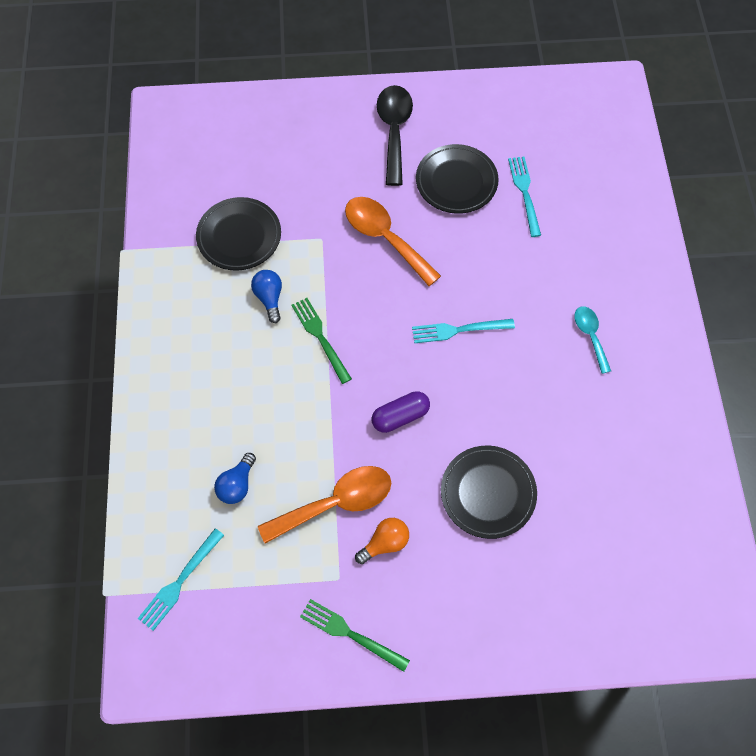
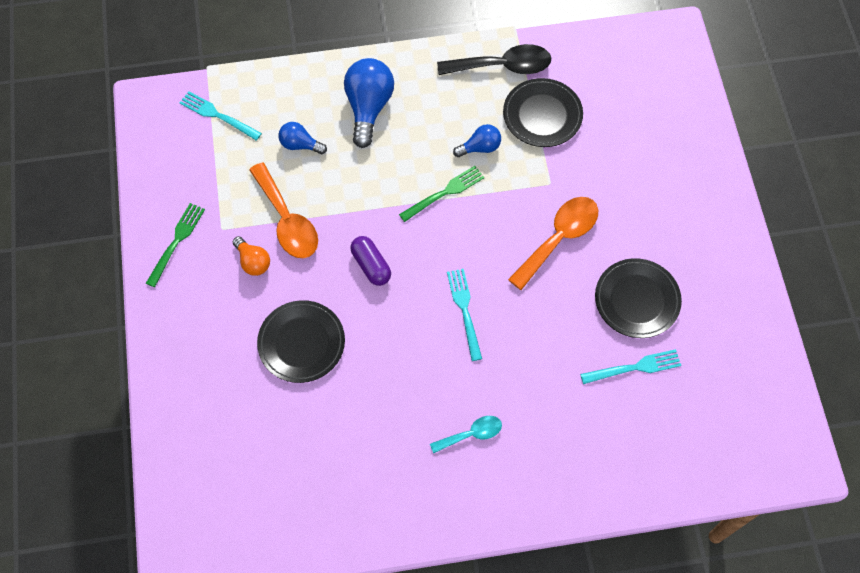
camera: 85 degrees right, 0 degrees up
(199, 406) = (368, 107): none -> blue light bulb
(394, 131) = (690, 237): black spoon -> black spoon (502, 66)

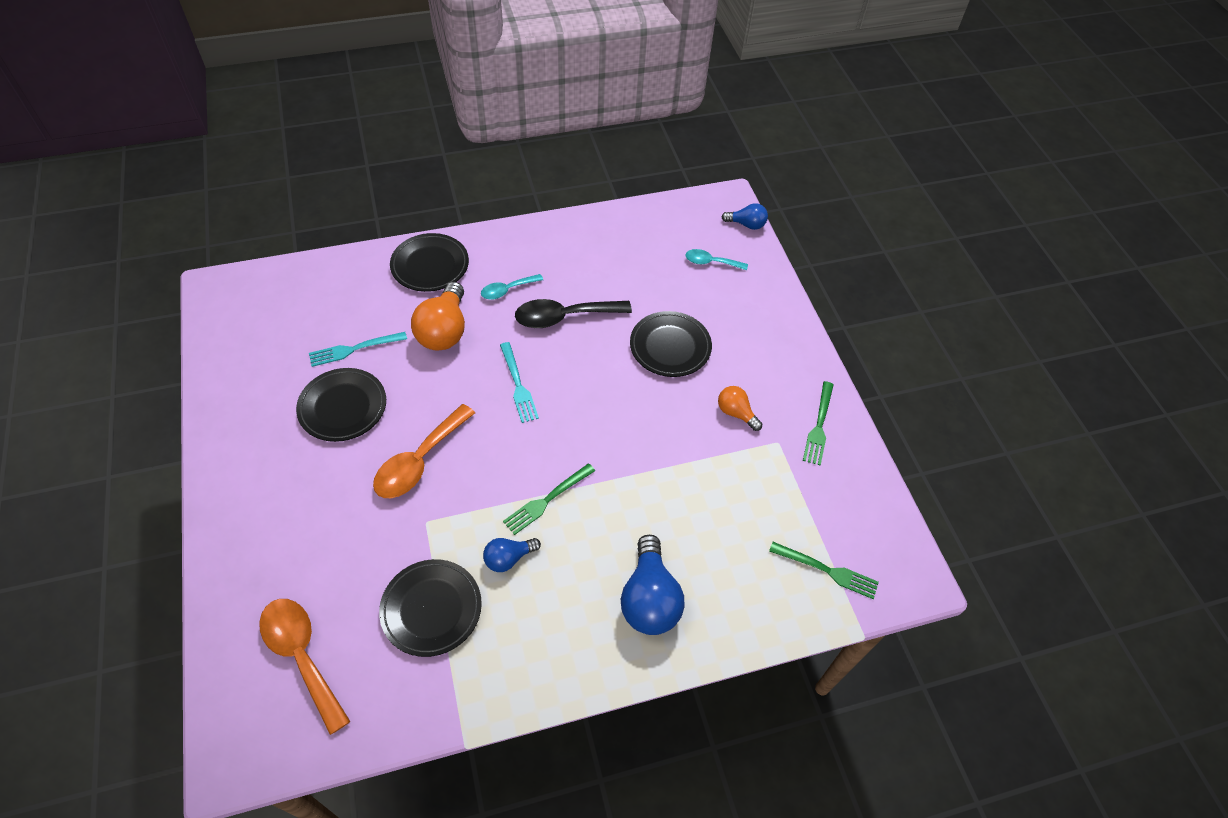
camera: 170 degrees right, 10 degrees down
(218, 115) = (827, 570): turquoise fork -> green fork
(228, 457) = (711, 262): none -> turquoise spoon
(287, 220) = (712, 456): orange spoon -> orange spoon (302, 656)
(300, 145) = (720, 542): blue light bulb -> blue light bulb (746, 224)
(371, 265) = (616, 419): purple capsule -> none
(502, 66) = (482, 678): black spoon -> black spoon (564, 317)
(541, 383) = (444, 330): none -> orange light bulb
(561, 478) = (430, 265): none -> black plate

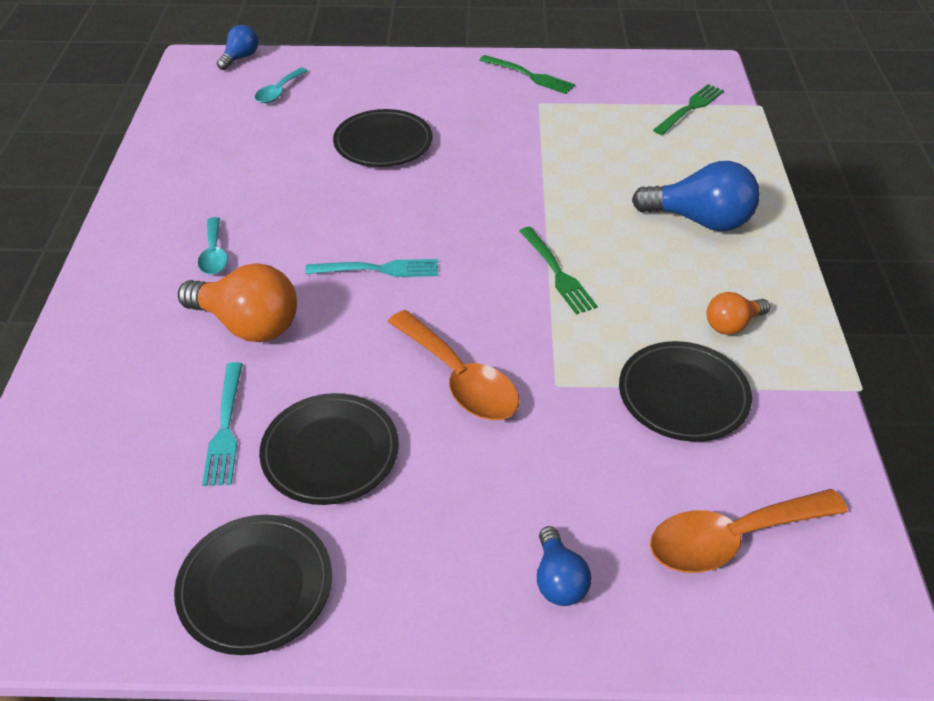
camera: 70 degrees left, 10 degrees down
(430, 265) = (115, 323): black plate -> black plate (255, 587)
(508, 558) = (628, 317): blue light bulb -> blue light bulb (558, 580)
(564, 317) = (291, 213): black spoon -> none
(736, 413) = (493, 119): orange light bulb -> orange light bulb (732, 325)

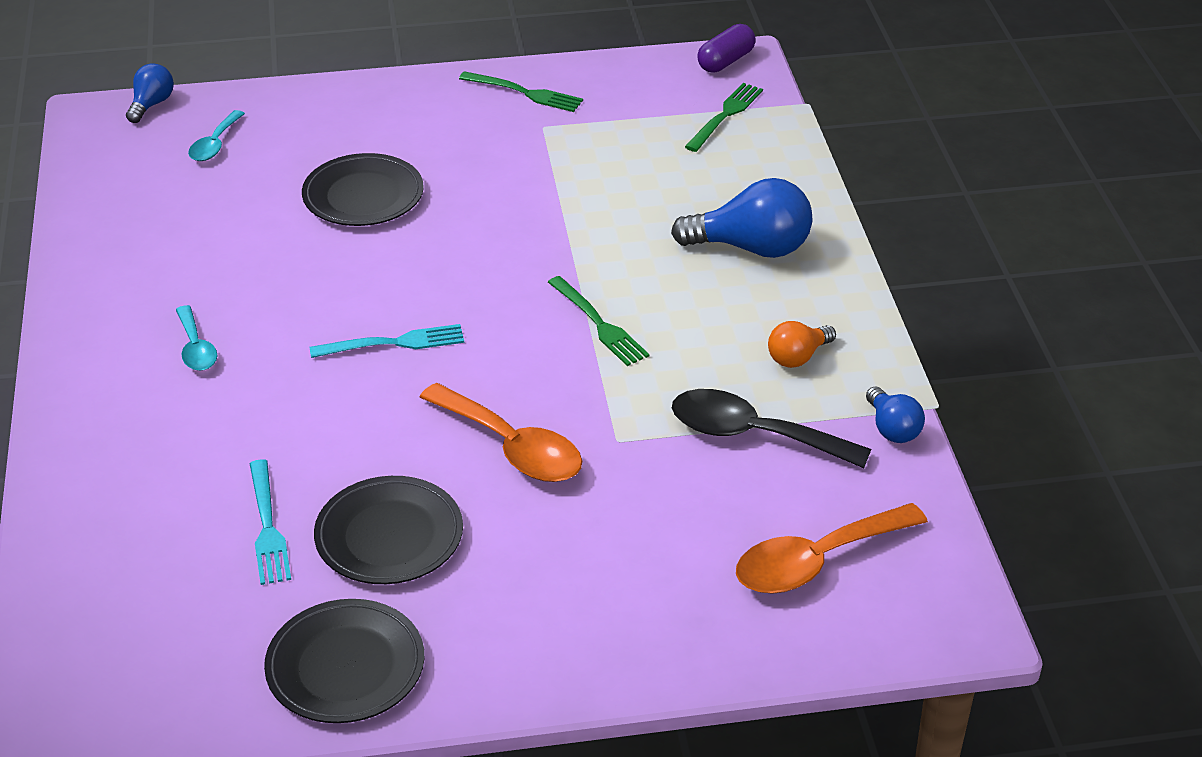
camera: 10 degrees left, 5 degrees down
(248, 325) = (260, 420): orange light bulb -> none
(558, 580) = (650, 620): blue light bulb -> blue light bulb (892, 429)
(683, 395) = (753, 435): black plate -> black spoon
(695, 66) = (725, 61): none -> purple capsule

